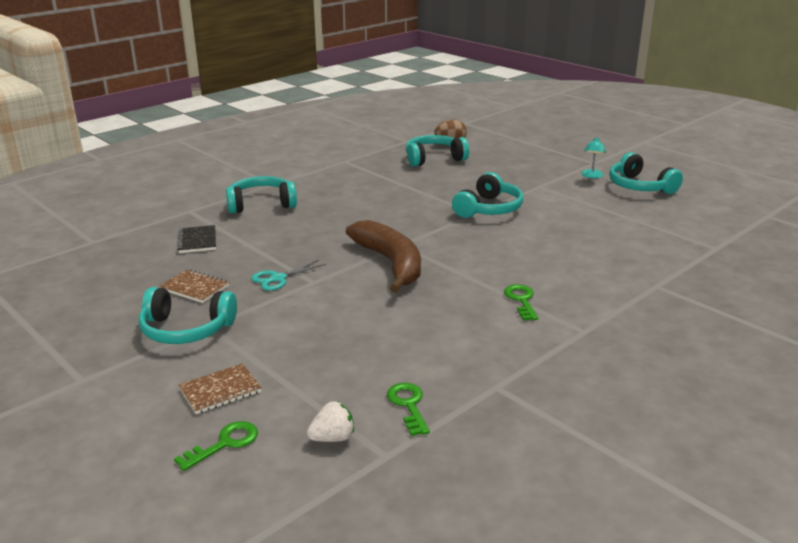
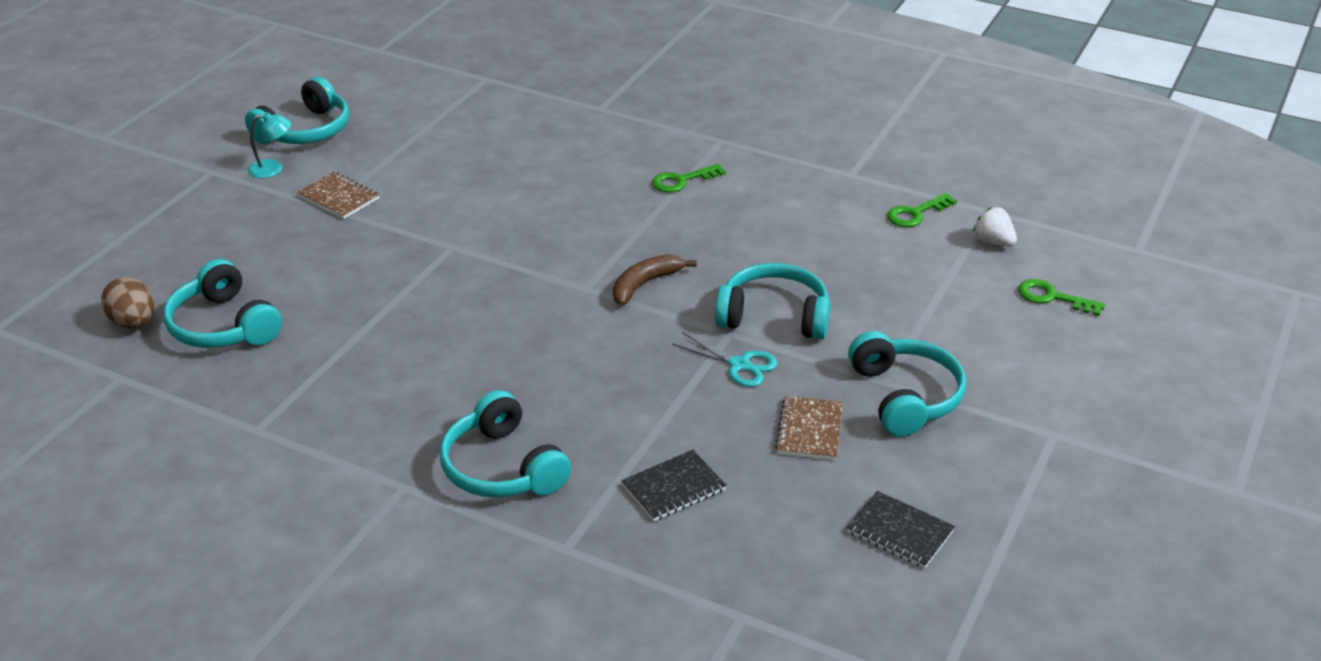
camera: 110 degrees left, 10 degrees up
(83, 295) = (900, 532): none -> black notebook
(220, 391) = (987, 328): brown notebook -> brown notebook (339, 197)
(390, 263) = (645, 284): brown banana -> brown banana, size x0.54
(489, 209) = (432, 237): turquoise headphones -> turquoise headphones (774, 316)

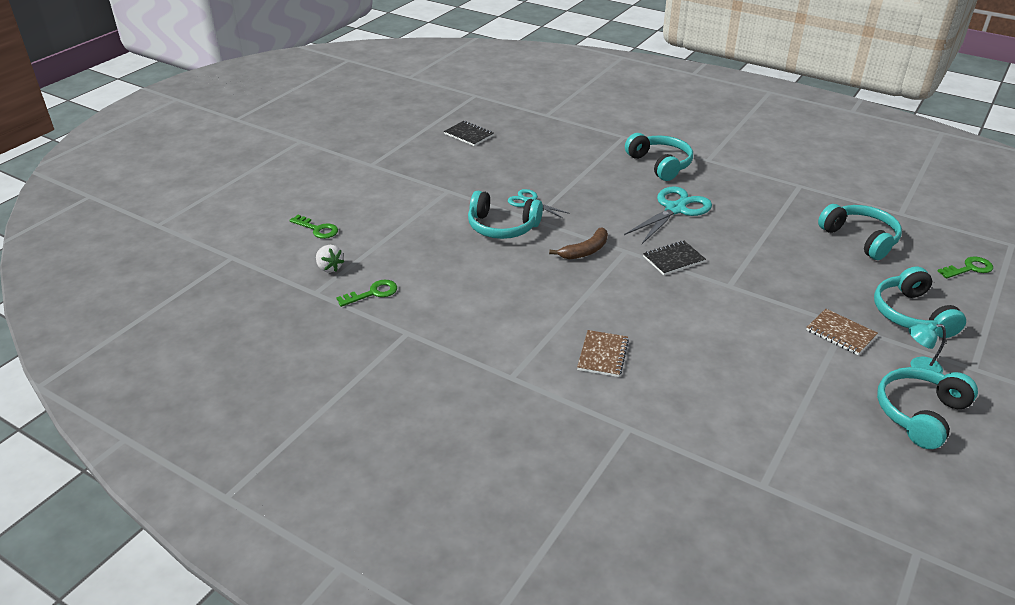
camera: 175 degrees left, 0 degrees up
(133, 322) = (922, 243): brown egg -> none
(497, 364) = (675, 209): none -> turquoise scissors
(674, 488) = (572, 153): black notebook -> black notebook (673, 259)
(682, 181) = (552, 334): green key -> green key (969, 268)
(809, 430) = (498, 171): brown notebook -> brown notebook (603, 355)
(905, 396) = (440, 183): turquoise headphones -> turquoise headphones (911, 314)

